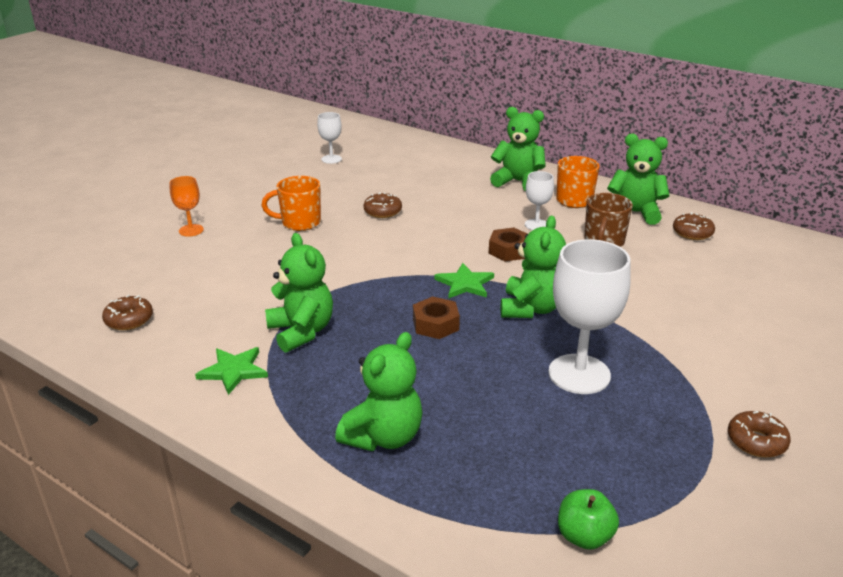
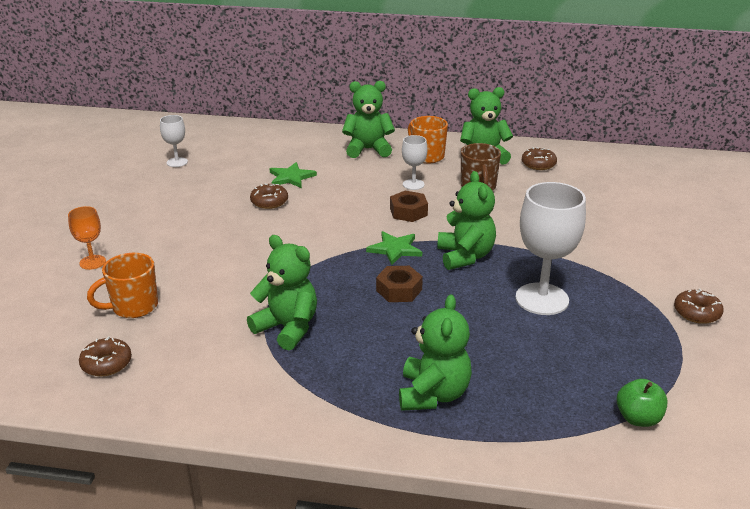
camera: 25 degrees left, 0 degrees up
(233, 371) = (254, 380): green star -> green star (291, 177)
(299, 223) = (198, 230): orange mug -> orange mug (133, 307)

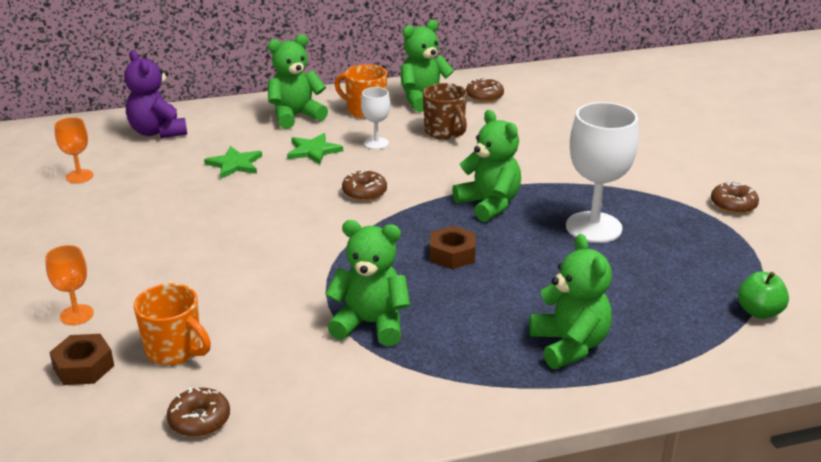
camera: 25 degrees left, 0 degrees up
(133, 307) = (175, 350): orange mug -> orange mug turned 90 degrees counterclockwise
(177, 162) = (79, 176): white goblet -> orange goblet
(257, 141) = (158, 132): none -> purple teddy bear
(269, 202) = (233, 196): brown donut -> brown donut (364, 192)
(395, 249) = (413, 214): green star -> green star (313, 151)
(408, 212) = (395, 173): brown nut -> brown nut (83, 367)

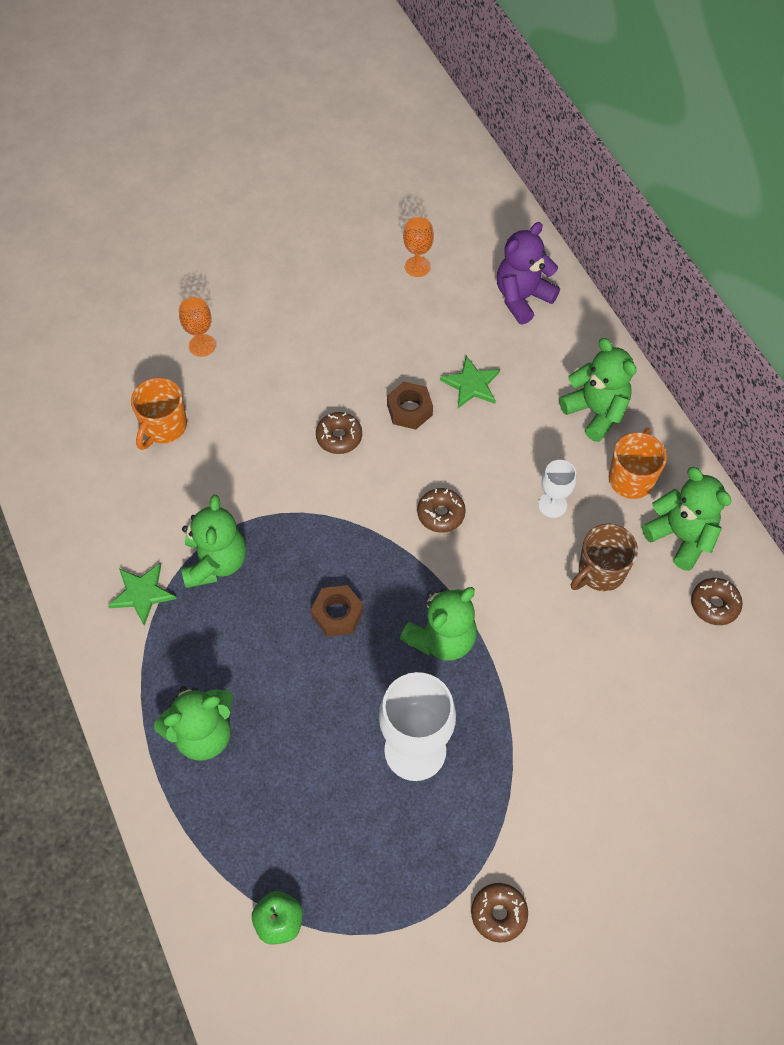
camera: 80 degrees right, 30 degrees up
(83, 367) = (138, 374): brown nut -> brown nut (409, 410)
(199, 420) = (84, 468): brown donut -> brown donut (339, 437)
(313, 151) = (519, 447): green star -> green star (142, 593)

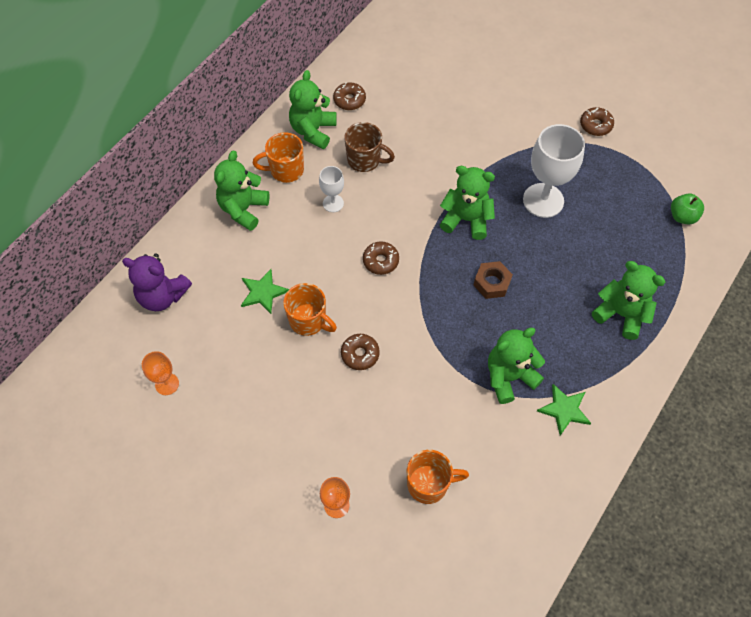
camera: 120 degrees left, 0 degrees up
(409, 410) = (309, 321): brown nut -> orange mug

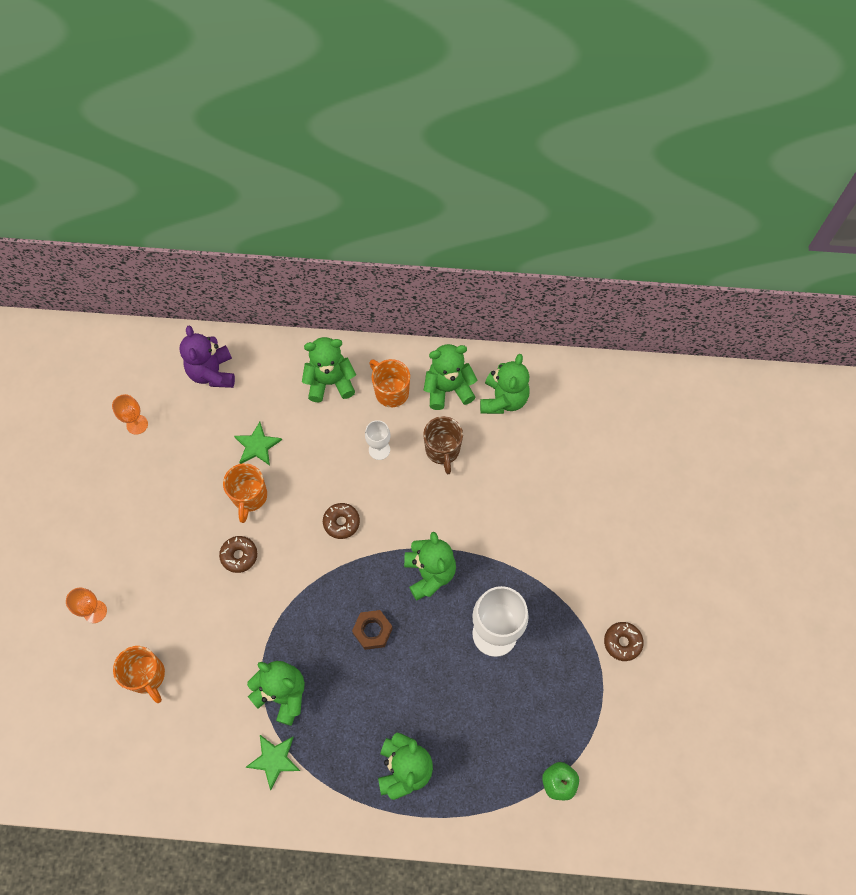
camera: 60 degrees right, 5 degrees up
(349, 100) = (503, 399): brown donut -> green teddy bear

